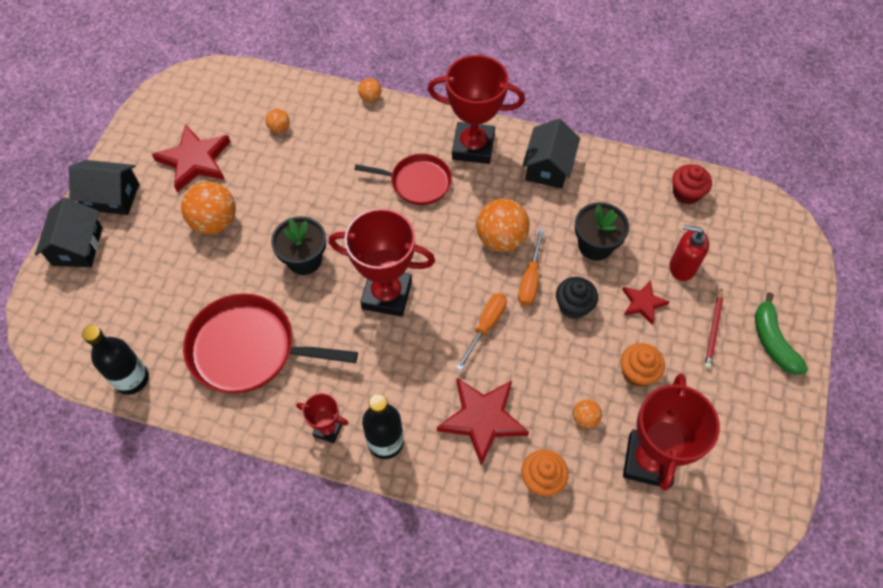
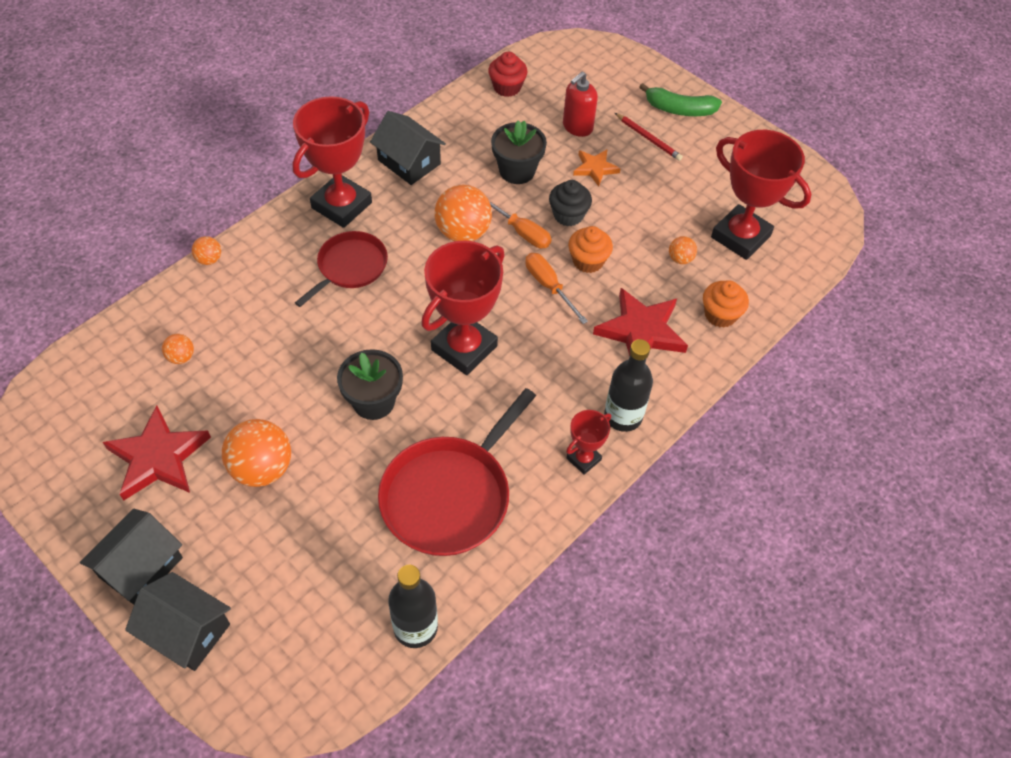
camera: 65 degrees left, 5 degrees down
(637, 372) = (658, 204): orange cupcake -> orange cupcake (588, 261)
(643, 303) = (595, 168): red star -> orange star

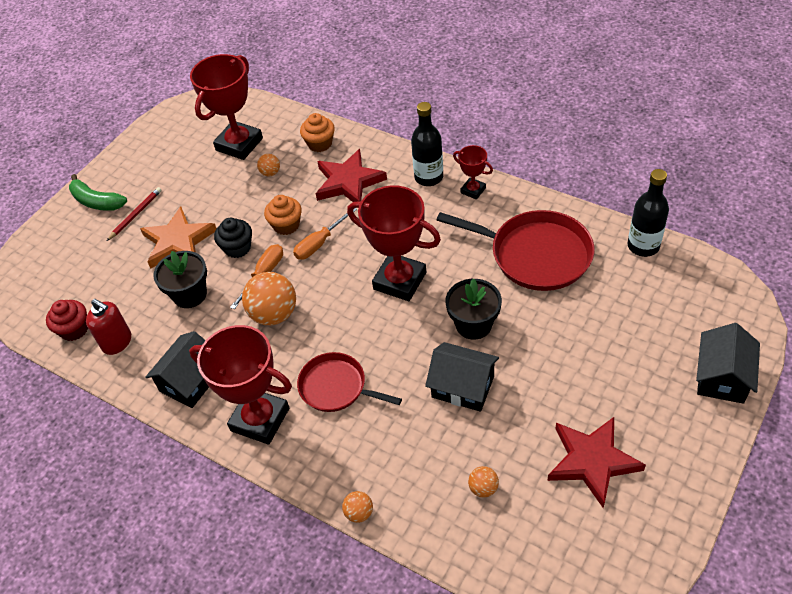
camera: 95 degrees left, 5 degrees down
(140, 567) = (692, 430): black house -> black house (463, 386)
(262, 468) = (567, 379): orange ball -> none
(577, 127) = (126, 264): red soap dispenser -> red soap dispenser (117, 342)
(595, 168) = (178, 242): orange star -> orange star, size x1.78
(679, 109) = (96, 201): green banana -> green banana turned 120 degrees clockwise

